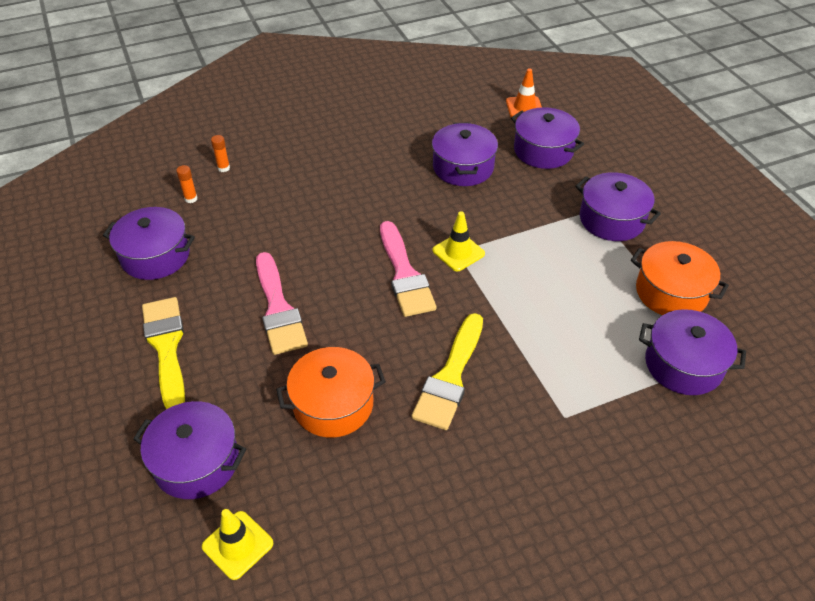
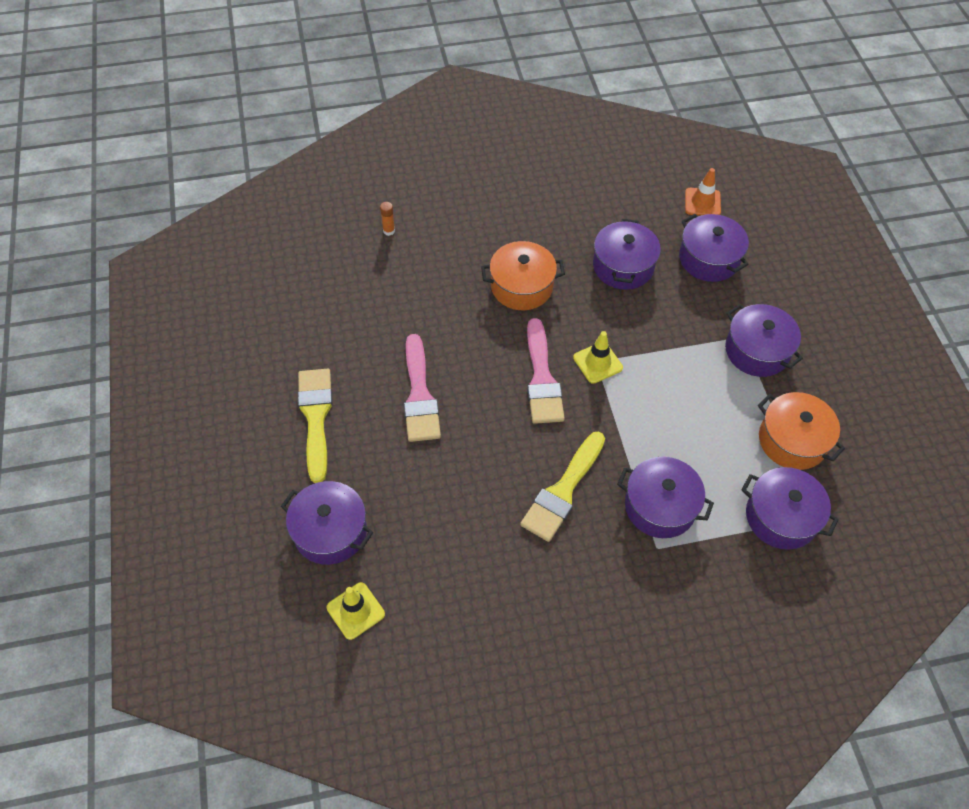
camera: 10 degrees right, 10 degrees up
(155, 256) = (315, 320): purple pot -> purple pot (660, 506)
(191, 199) = (354, 262): orange glue stick -> none
(333, 404) = (454, 499): orange pot -> orange pot (521, 286)

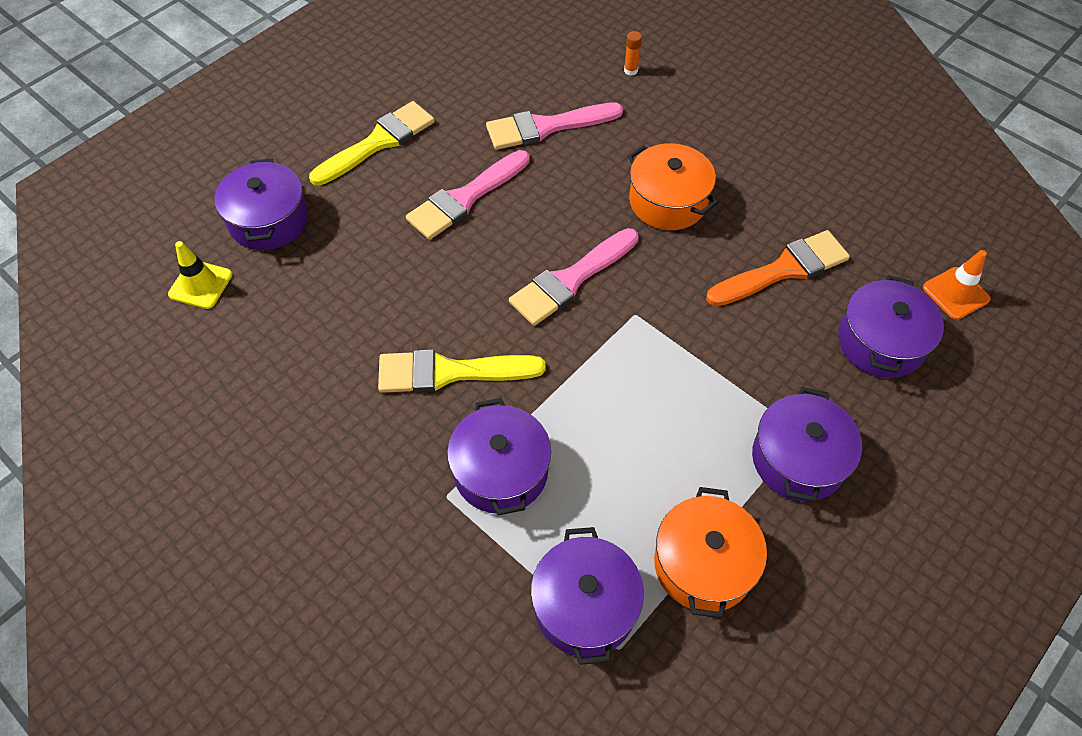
camera: 55 degrees right, 0 degrees up
(396, 309) = (546, 127): none -> pink brush
(597, 363) = (634, 316): yellow traffic cone -> none
(623, 266) = (783, 269): purple pot -> orange brush

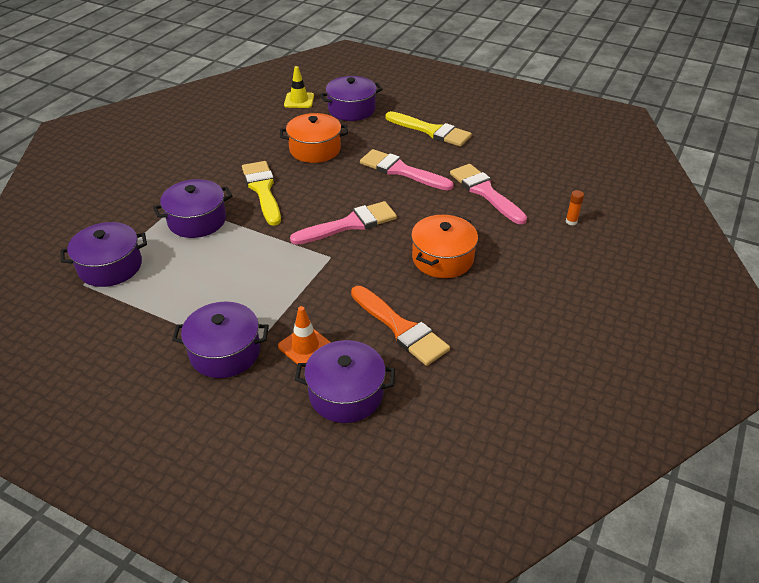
camera: 75 degrees right, 15 degrees down
(570, 280) = (350, 224): pink brush -> pink brush turned 120 degrees clockwise
(703, 564) = (139, 313): orange pot -> orange pot (315, 149)
(955, 293) = (418, 445): orange traffic cone -> orange traffic cone (305, 346)

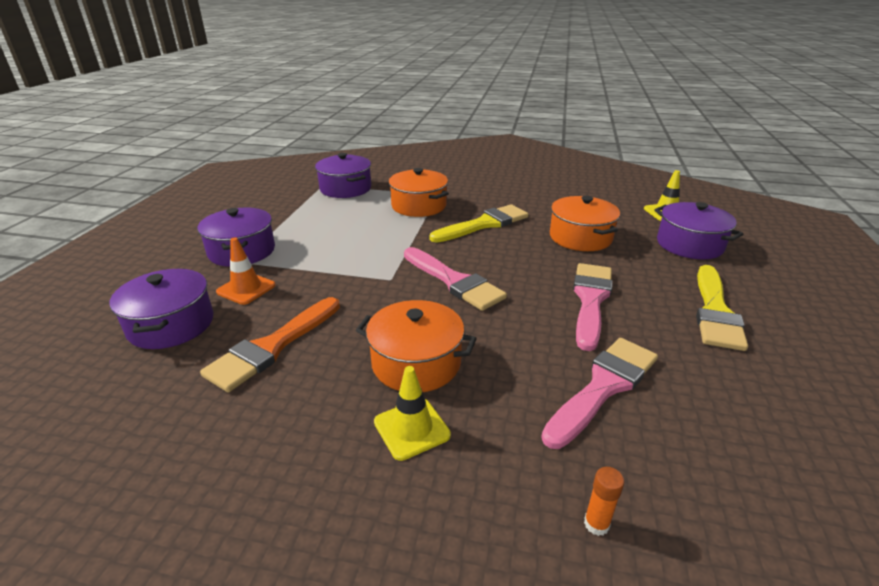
camera: 75 degrees right, 10 degrees down
(197, 220) = (419, 206): purple pot -> orange pot
(501, 269) = (411, 428): none -> yellow traffic cone

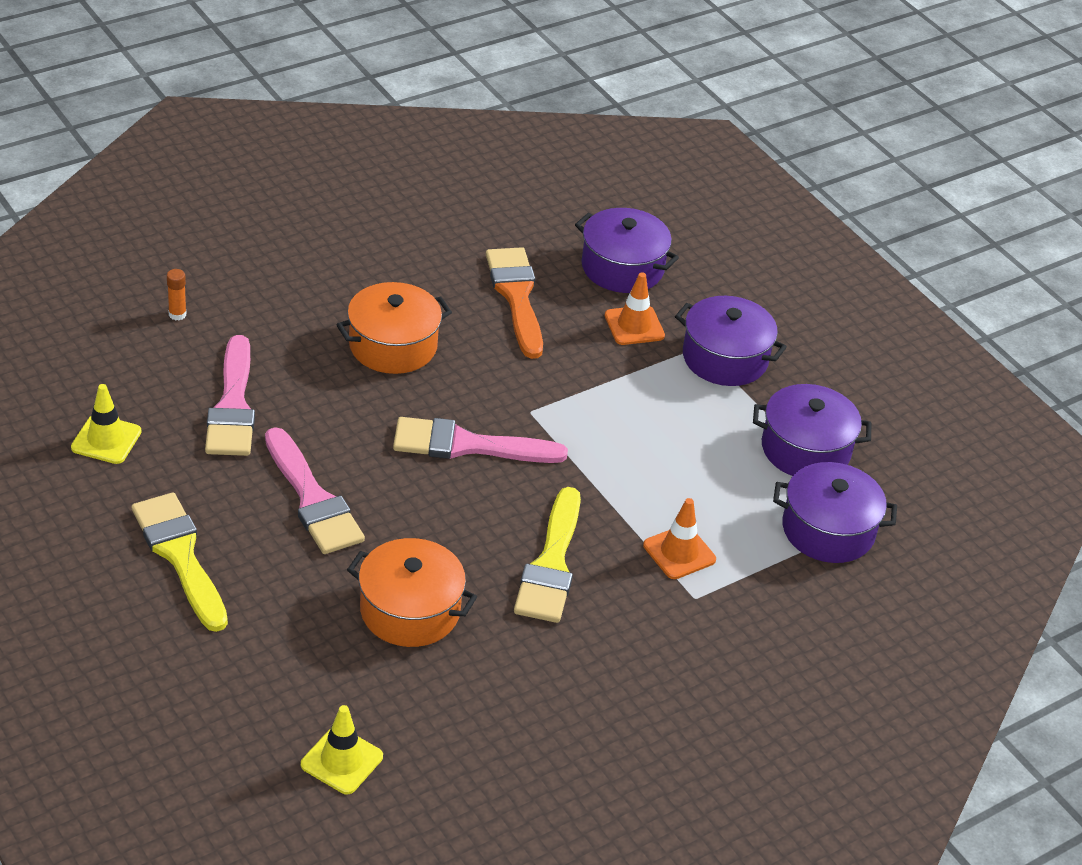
camera: 130 degrees right, 10 degrees up
(411, 428) = (337, 303): yellow traffic cone -> yellow traffic cone (106, 440)
(419, 206) = (679, 552): orange pot -> orange traffic cone
(689, 245) = (264, 681): purple pot -> purple pot (805, 449)

